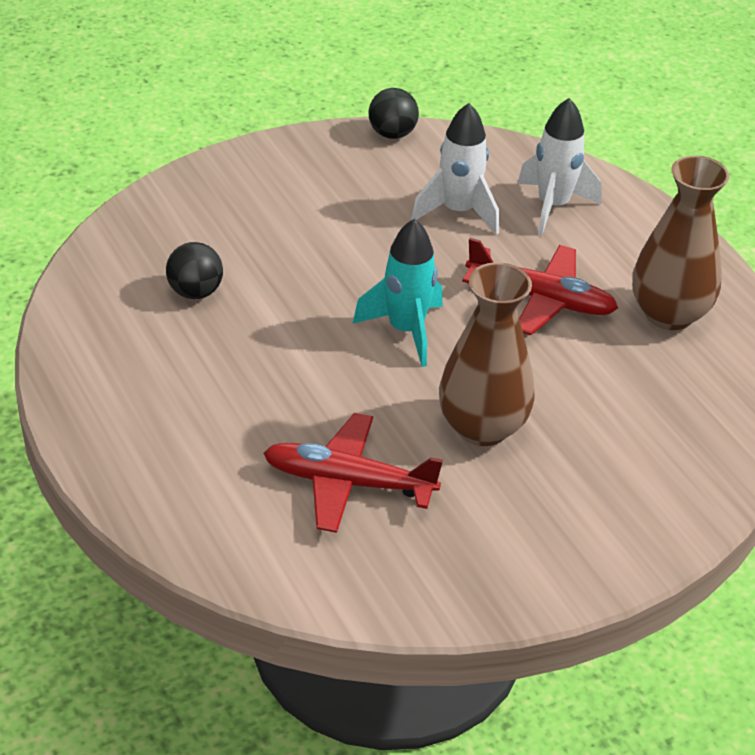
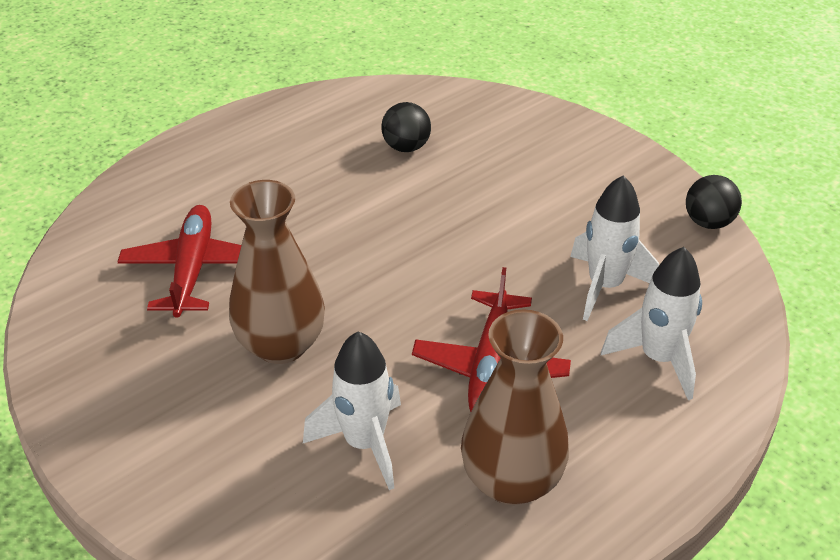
camera: 80 degrees right, 0 degrees up
(406, 330) = (403, 275): turquoise rocket -> none
(617, 390) = (364, 443): none -> white rocket

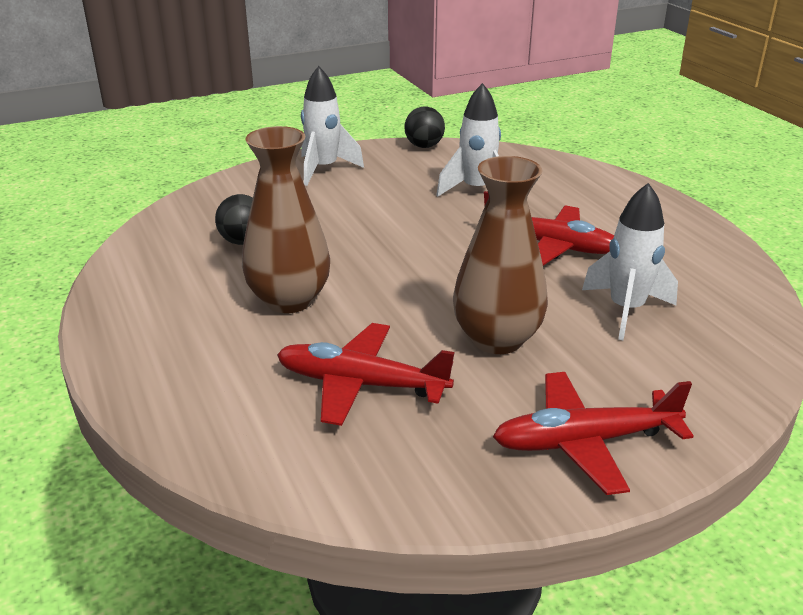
camera: 75 degrees left, 10 degrees down
(131, 423) = (586, 441): none -> red plane
(511, 481) = (667, 255): brown vase -> brown vase (289, 300)
(658, 359) = (557, 186): white rocket -> white rocket (324, 169)

